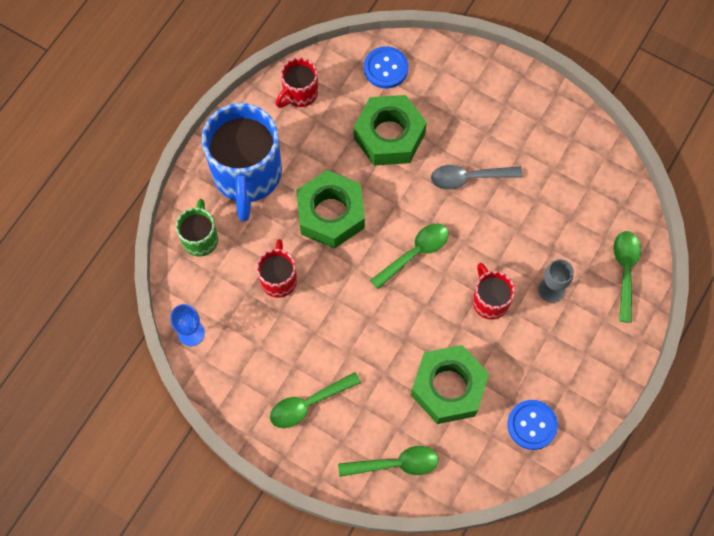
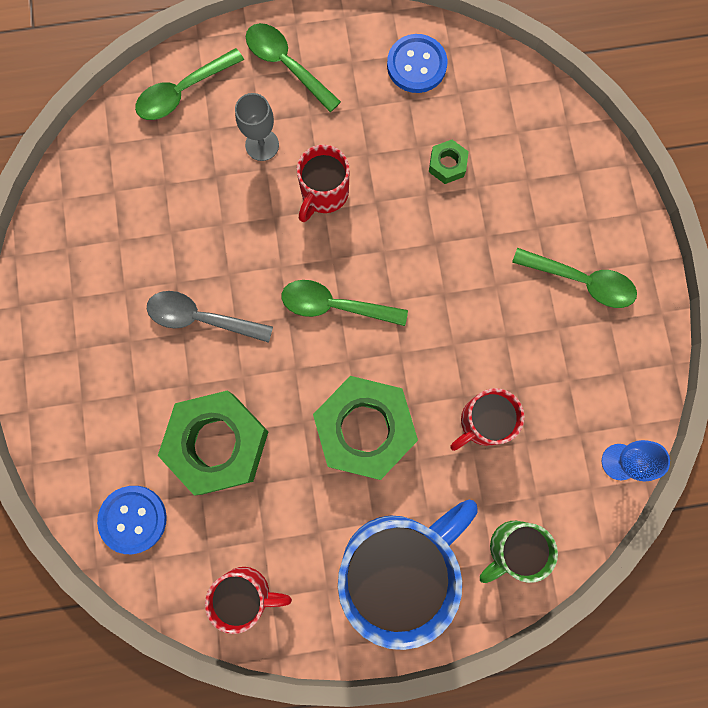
camera: 130 degrees left, 10 degrees up
(396, 464) = (563, 155): green spoon -> green spoon (286, 65)
(448, 387) = (447, 165): green nut -> green nut, size x0.42
(468, 178) = (201, 318): grey spoon -> grey spoon turned 150 degrees clockwise

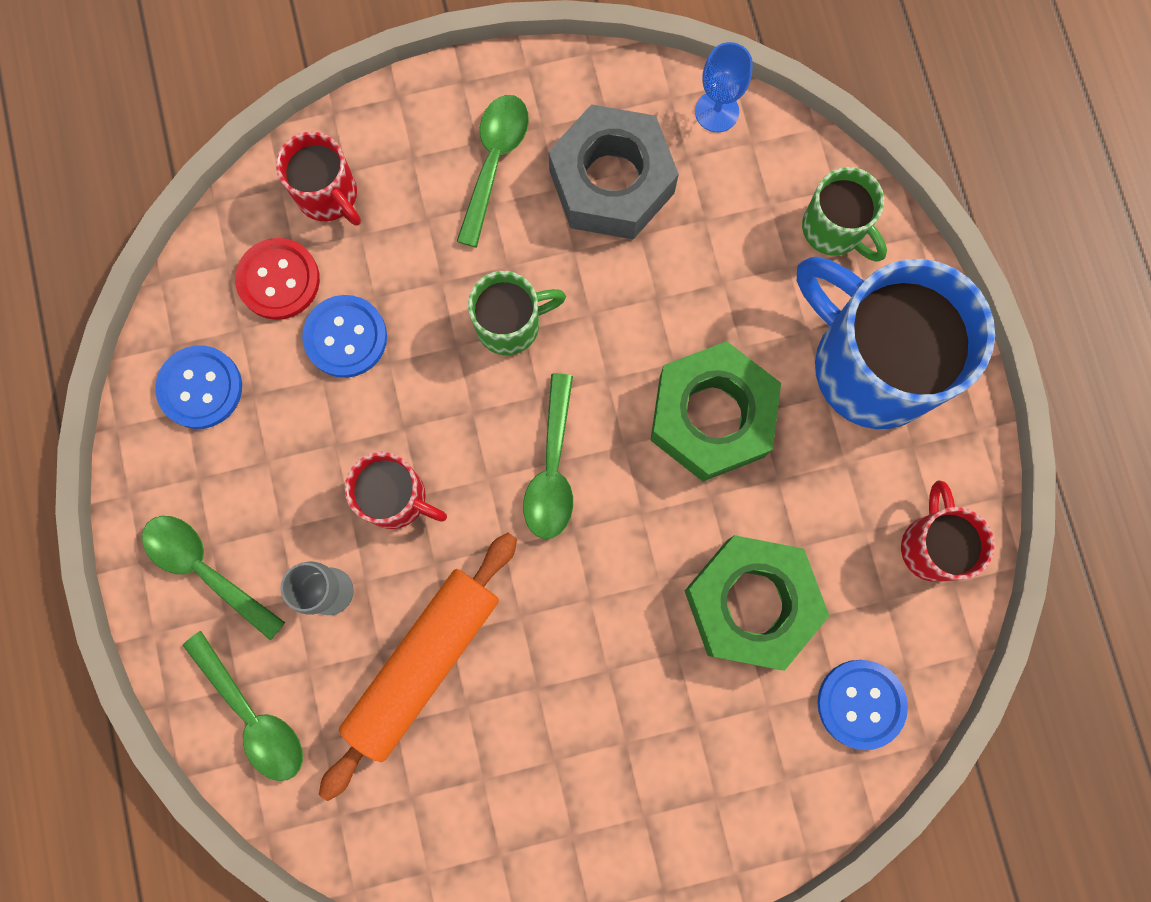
camera: 95 degrees left, 0 degrees up
(201, 318) = (585, 647): grey spoon -> none
(204, 205) = (423, 663): none -> orange rolling pin
(286, 65) = (205, 569): green spoon -> green spoon turned 90 degrees clockwise
(447, 165) = (345, 337): green nut -> blue button
(449, 284) = (511, 324): none -> green mug
(483, 422) = (686, 272): red mug -> red mug (329, 196)
(494, 120) = (278, 280): none -> red button
(561, 370) = (611, 182): none -> grey nut

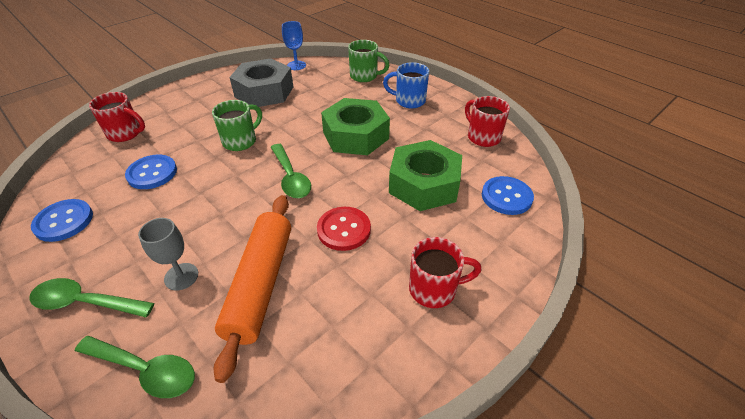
camera: 30 degrees left, 35 degrees down
(278, 280) = (105, 167): red button -> red button (344, 230)
(397, 498) = (208, 220): red mug -> red mug (434, 289)
(494, 162) = (207, 102): green spoon -> none
(870, 364) = (409, 101): blue mug -> blue mug, size x0.51

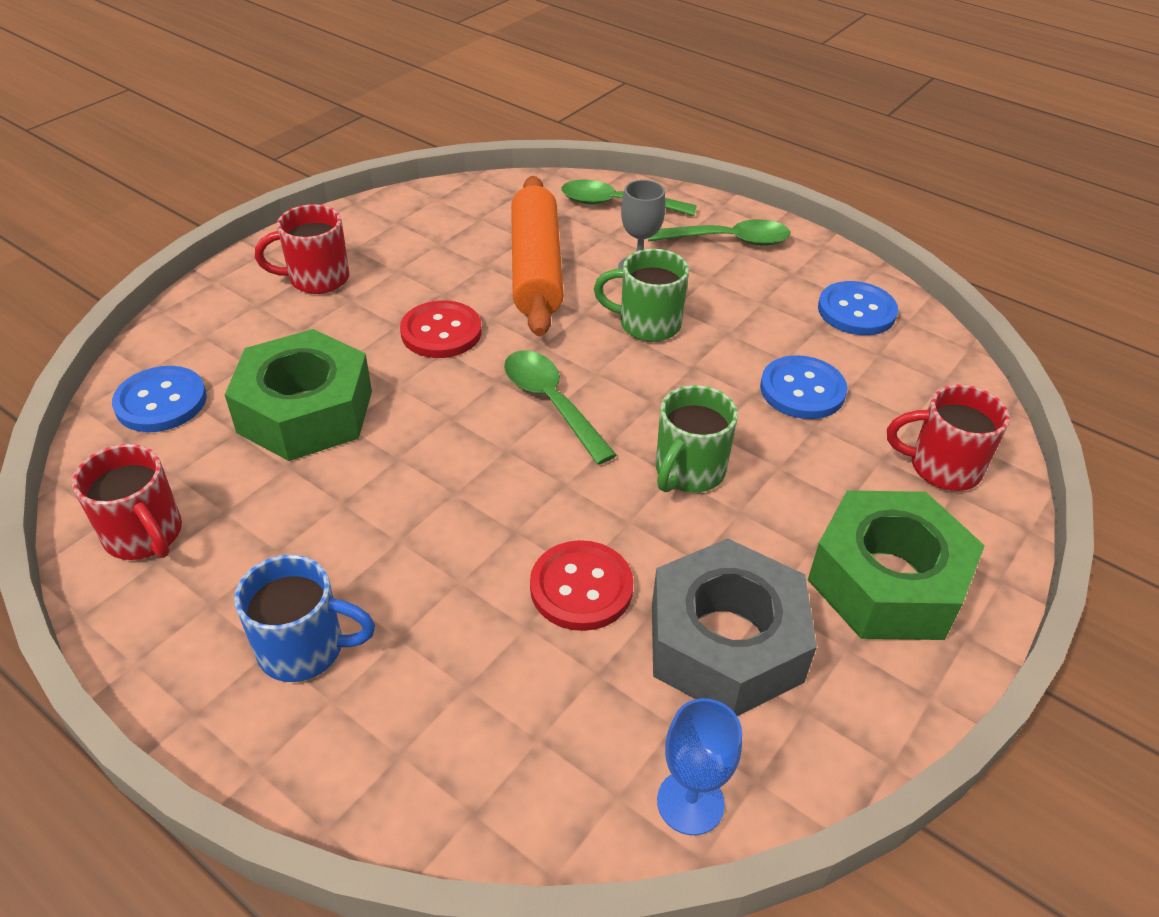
camera: 170 degrees right, 0 degrees up
(307, 108) = (581, 587): none -> red button
(355, 136) = (443, 510): green nut -> green nut (887, 581)
(365, 76) = (440, 762): green mug -> green mug (647, 324)

